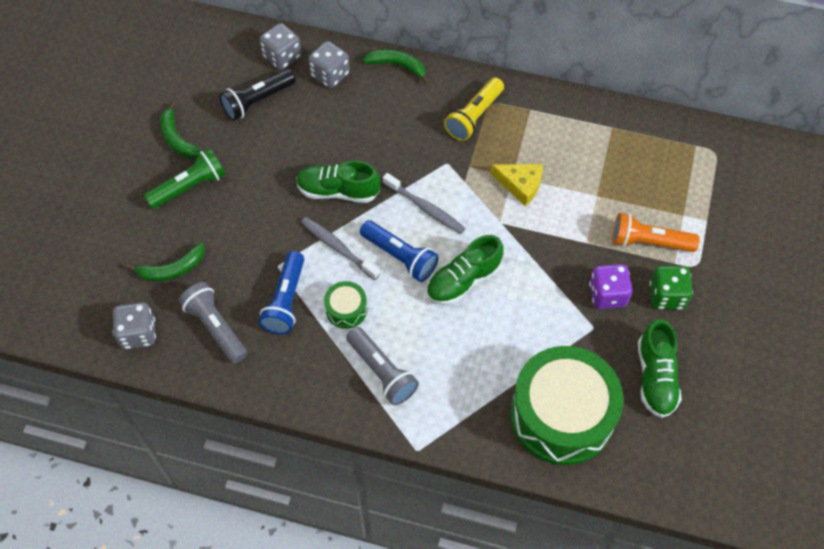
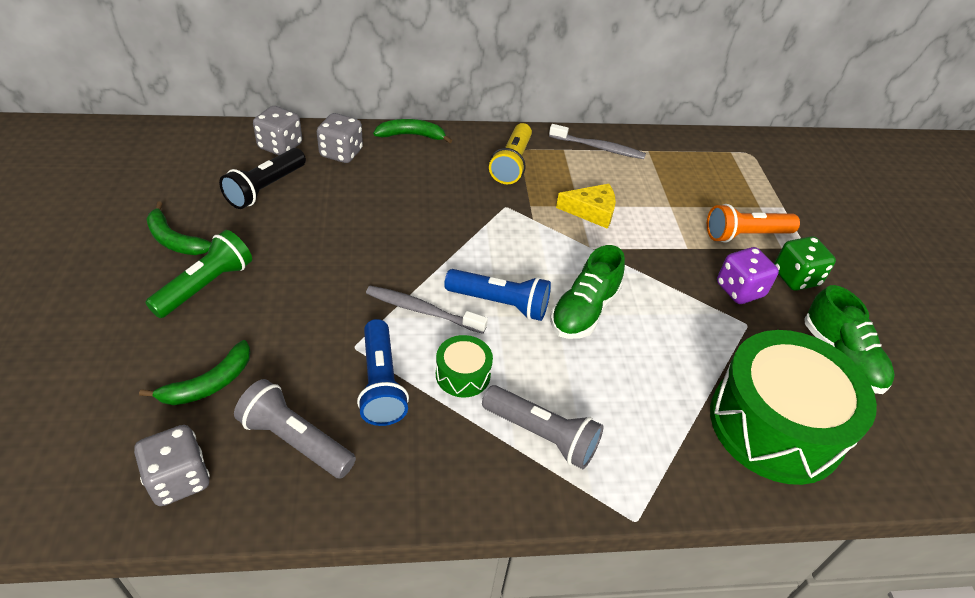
camera: 25 degrees left, 15 degrees down
(338, 191) = (397, 254): green shoe -> none
(425, 208) = (504, 251): grey toothbrush -> grey toothbrush (598, 147)

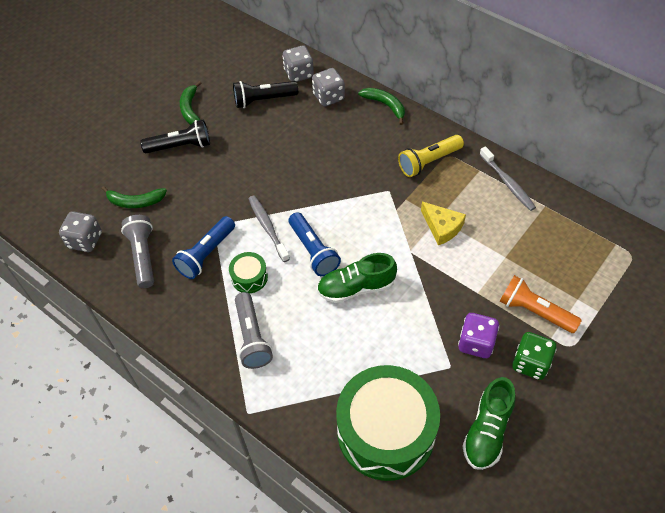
camera: 50 degrees right, 10 degrees up
(206, 286) = (180, 146): green flashlight -> black flashlight

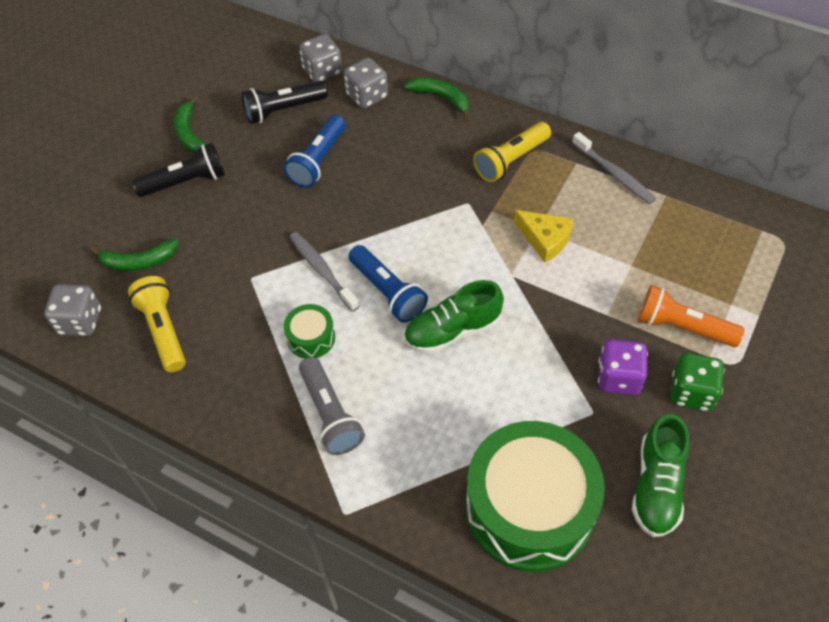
camera: 10 degrees left, 0 degrees up
(143, 256) = (163, 330): grey flashlight -> yellow flashlight
(206, 254) = (248, 316): blue flashlight -> blue flashlight (318, 161)

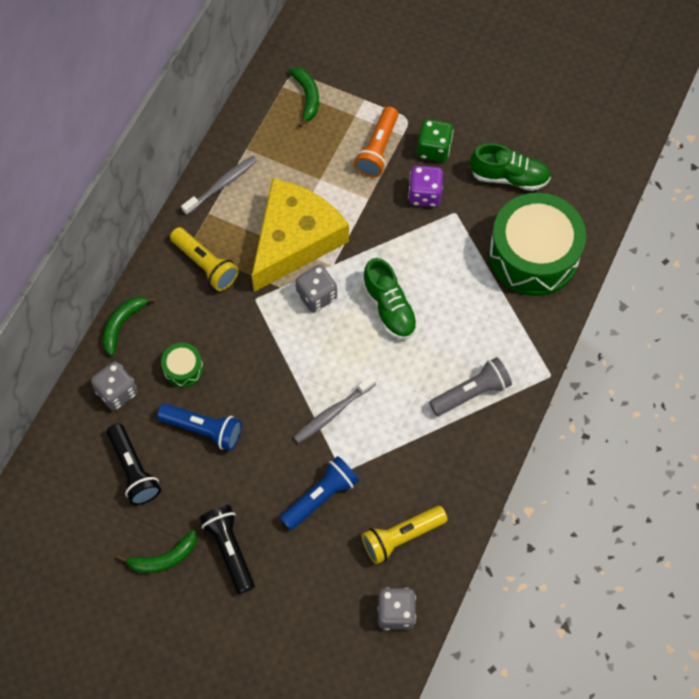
camera: 95 degrees left, 10 degrees up
(139, 261) = (327, 574): green banana -> green banana (307, 97)
(311, 338) = (402, 414): green drum -> green drum (183, 369)
(323, 72) = (79, 438): grey dice -> grey dice (316, 296)
(387, 292) = (353, 358): blue flashlight -> blue flashlight (321, 497)
(545, 239) = (294, 240): yellow cheese -> yellow cheese, size x2.21

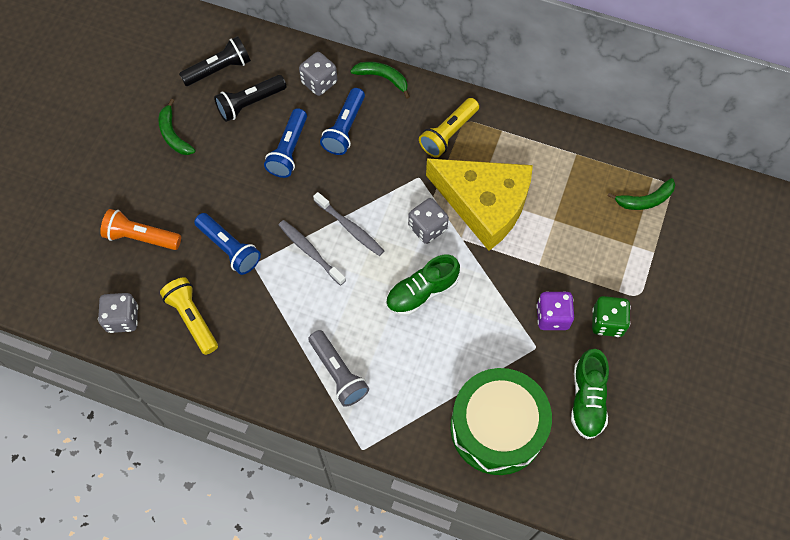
camera: 85 degrees right, 0 degrees up
(183, 369) = (344, 128): green drum -> blue flashlight
(222, 185) = (533, 138): grey toothbrush -> grey toothbrush (350, 228)
(230, 550) = (181, 182): black flashlight -> black flashlight (219, 69)
(377, 149) = (597, 269): orange flashlight -> orange flashlight (141, 237)

